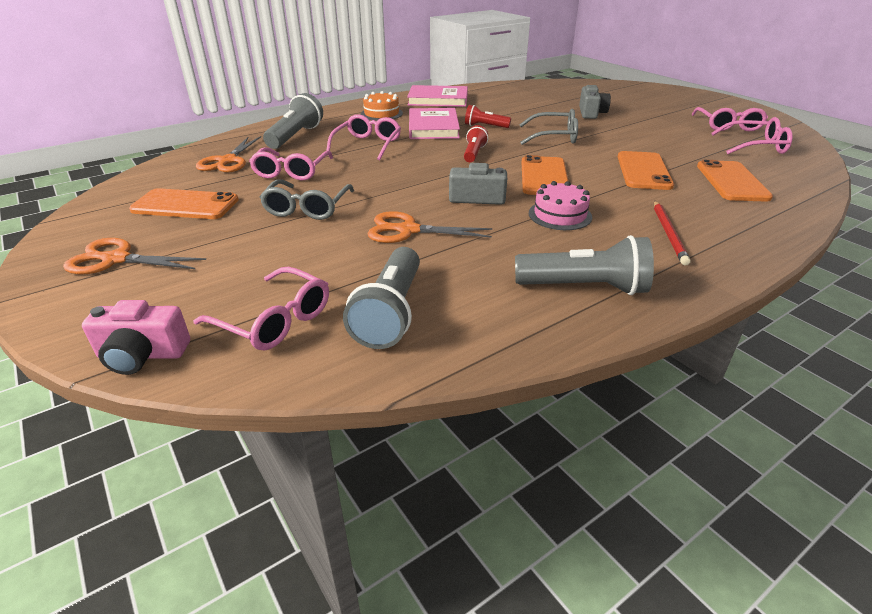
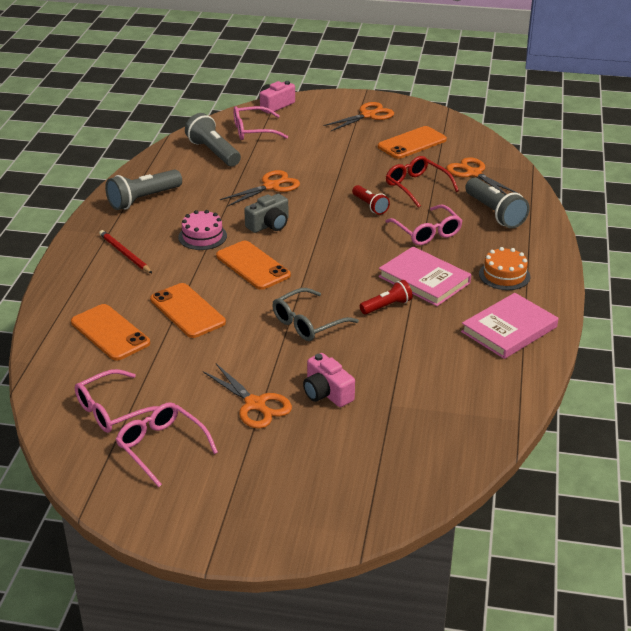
camera: 135 degrees right, 0 degrees up
(291, 172) = (416, 186): pink glasses -> red glasses
(307, 208) = (348, 172): grey glasses -> none
(474, 153) = (337, 264): red flashlight -> red flashlight (370, 206)
(591, 113) = (326, 393): grey camera -> pink camera
(644, 121) = (255, 404): none -> orange scissors

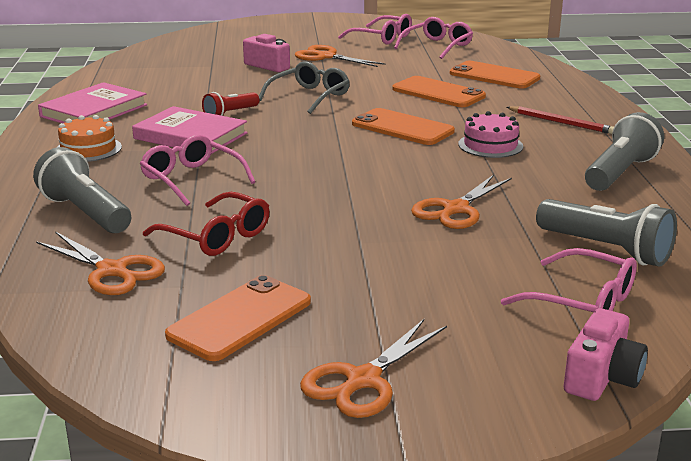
camera: 165 degrees right, 10 degrees down
(253, 131) = (583, 302): pink glasses -> pink glasses turned 60 degrees clockwise
(269, 225) = (416, 165): grey camera -> none
(370, 206) = (285, 201): red flashlight -> none

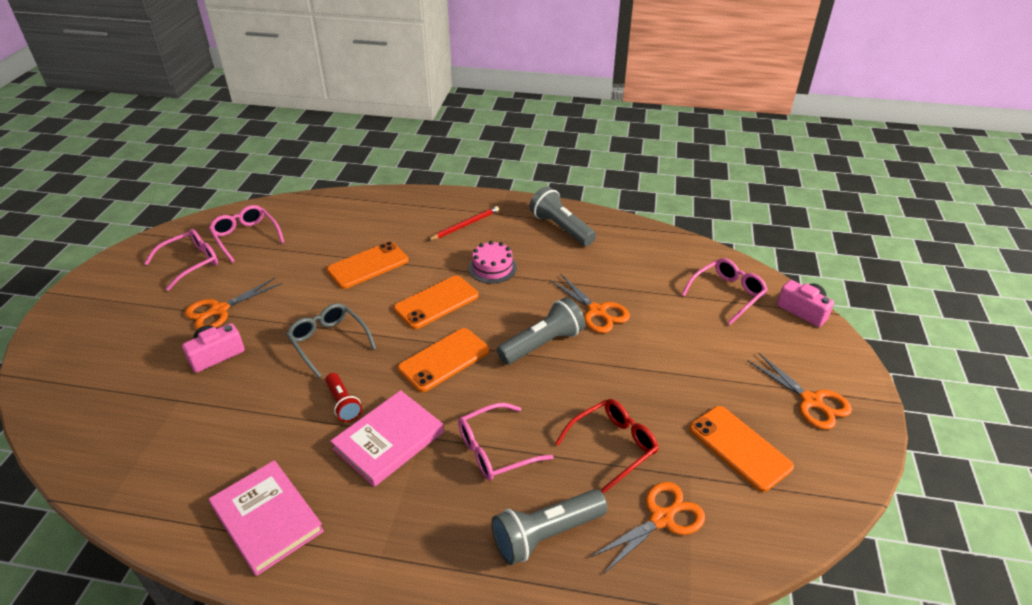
camera: 75 degrees left, 15 degrees up
(88, 149) = (385, 528): orange cake -> none
(494, 76) = (347, 227): orange phone -> orange phone (444, 360)
(606, 249) = (666, 267): grey flashlight -> grey flashlight (542, 344)

